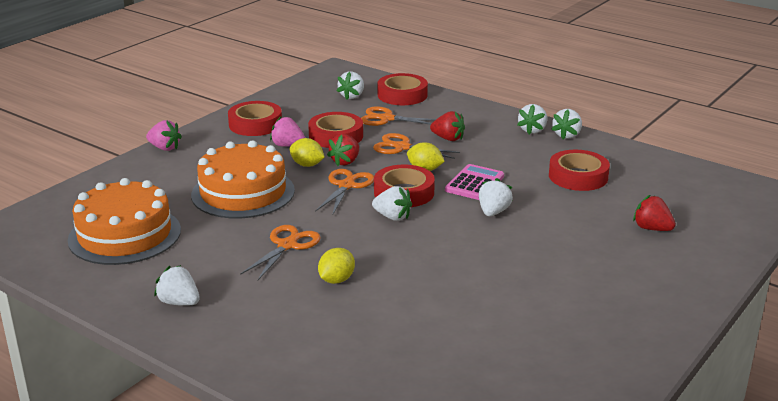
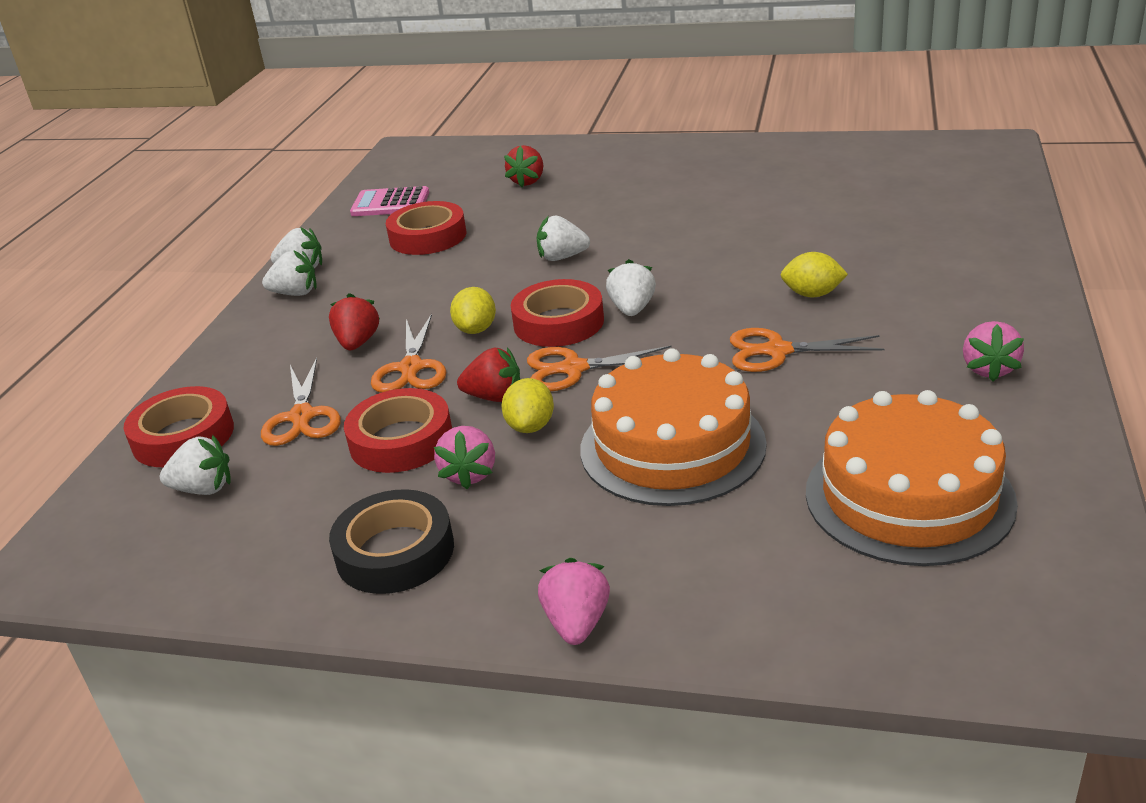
camera: 110 degrees left, 5 degrees up
(179, 302) = (989, 369): white strawberry -> pink strawberry
(255, 124) = (395, 552): red tape -> black tape
(474, 183) = (493, 287): pink calculator -> pink calculator (390, 203)

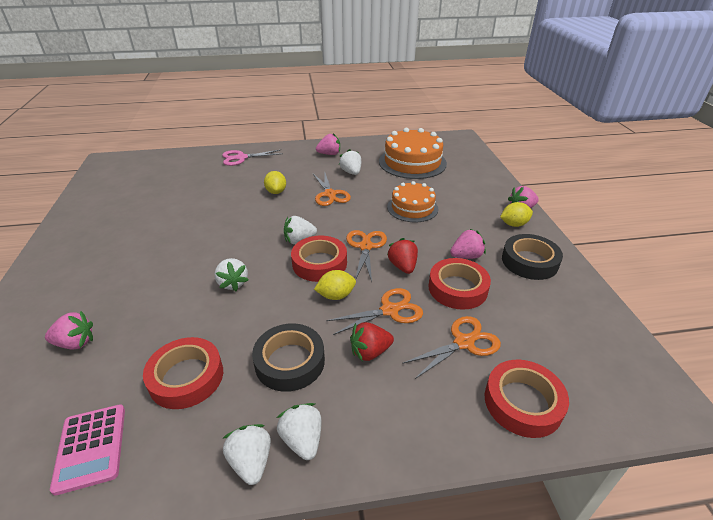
camera: 115 degrees left, 5 degrees up
(204, 489) = (554, 357): white strawberry -> white strawberry (351, 172)
(394, 291) = (290, 362): none -> black tape
(527, 181) = (75, 343): red strawberry -> pink strawberry
(530, 426) = (420, 248): yellow lemon -> yellow lemon (513, 224)
(573, 369) = (365, 246): orange scissors -> orange scissors turned 150 degrees counterclockwise
(672, 446) = (412, 208): orange cake -> orange cake, size x0.64
(985, 260) = (241, 158): none -> pink scissors

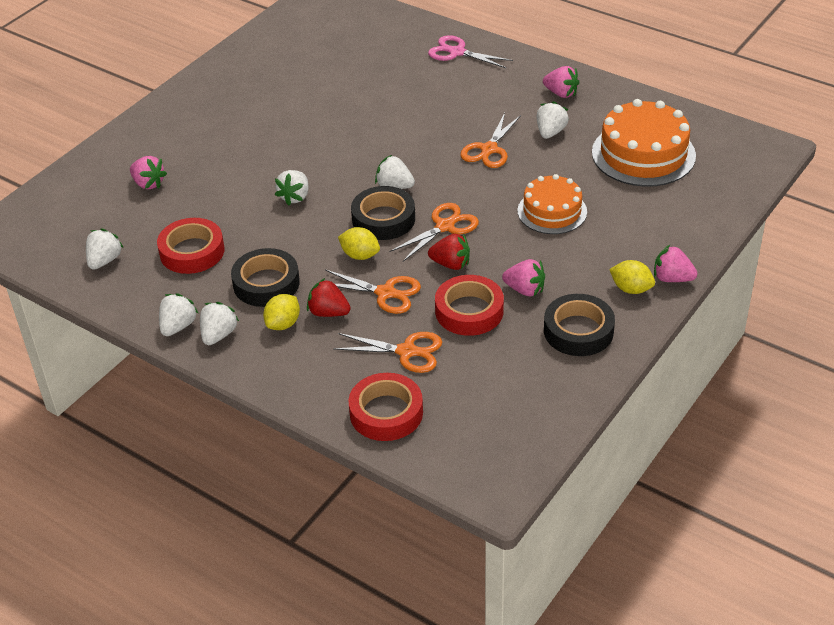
camera: 45 degrees right, 5 degrees up
(91, 447) = (104, 261): pink calculator -> white strawberry
(276, 192) = (439, 118): yellow lemon -> yellow lemon (283, 324)
(319, 263) = (383, 219): red tape -> black tape
(403, 266) = (451, 264): red strawberry -> red strawberry turned 75 degrees clockwise

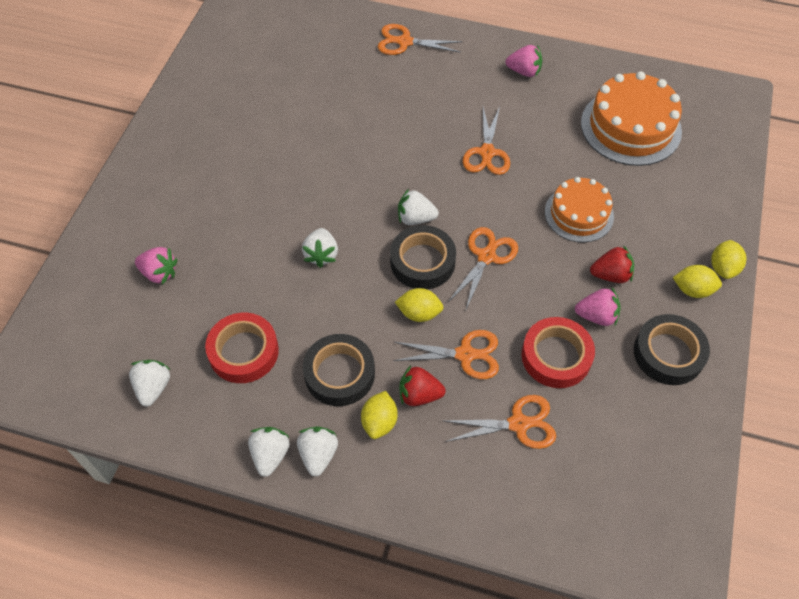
camera: 20 degrees left, 15 degrees up
(386, 413) = (533, 509): red tape -> none
(451, 264) = (512, 302): red strawberry -> red strawberry (611, 275)
(457, 52) = (404, 42): pink scissors -> orange scissors
(550, 132) = (535, 119): white strawberry -> none
(672, 278) = (723, 268): pink strawberry -> yellow lemon

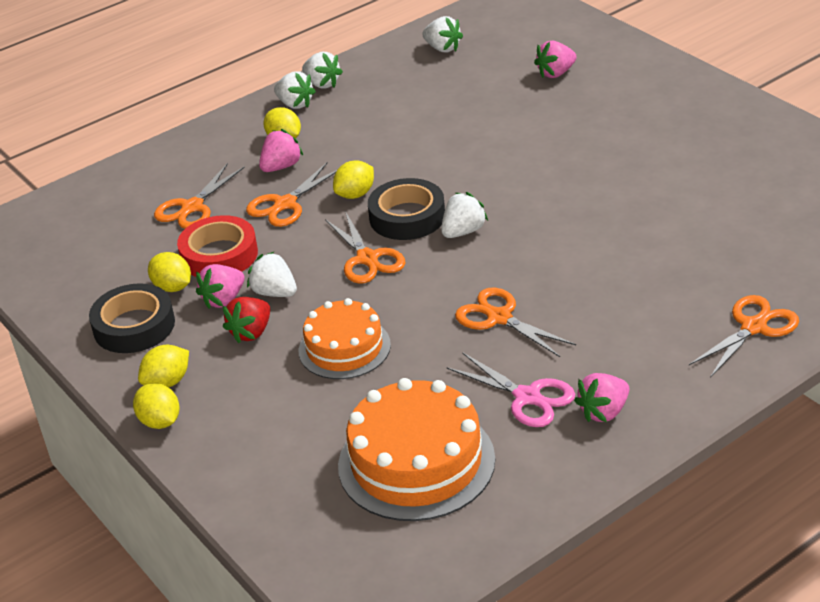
camera: 130 degrees right, 20 degrees down
(243, 351) = (426, 95): red tape -> none
(321, 255) = (482, 161): white strawberry -> white strawberry (274, 293)
(339, 373) = (349, 134): black tape -> none
(419, 395) = (281, 167): red strawberry -> pink strawberry
(541, 106) = (527, 397): none -> pink scissors
(613, 360) = (173, 287): none -> yellow lemon

